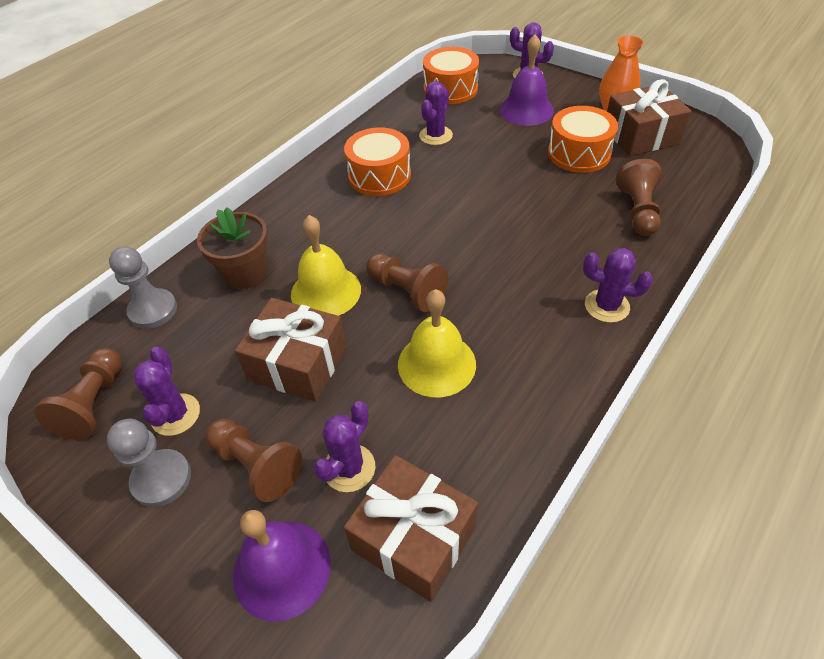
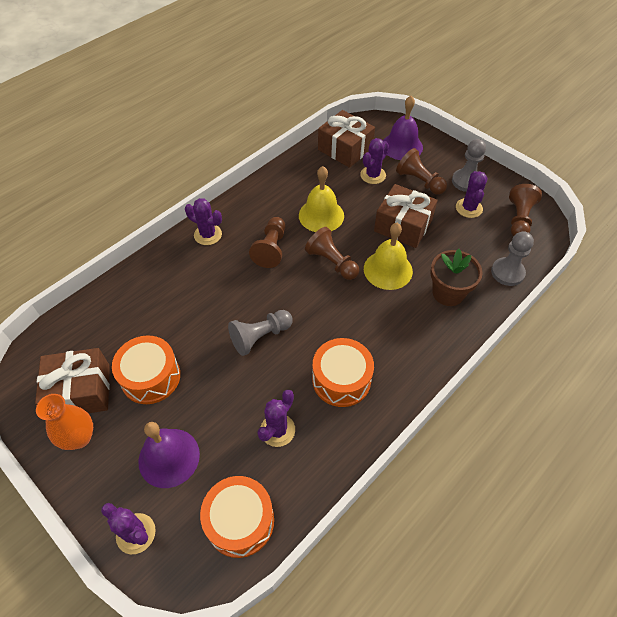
camera: 175 degrees left, 5 degrees up
(478, 198) = (260, 337): none -> grey pawn
(637, 211) = (142, 303): brown pawn -> brown pawn (271, 249)

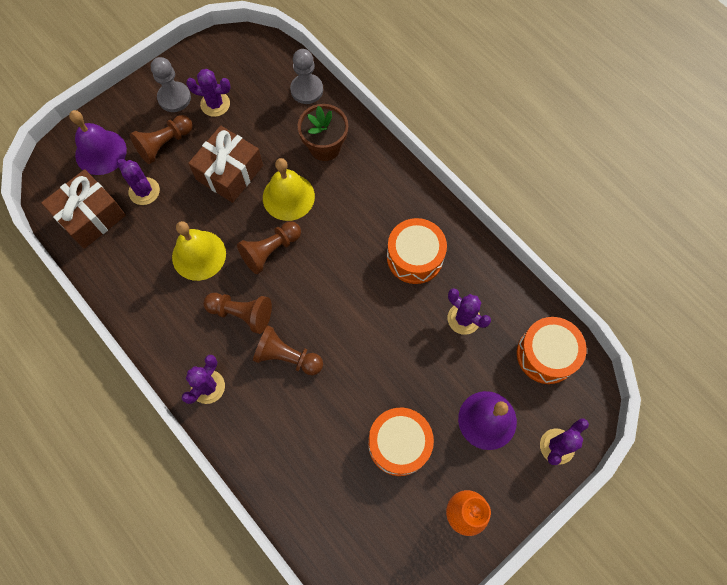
camera: 85 degrees left, 15 degrees up
(80, 391) = (411, 519): brown gift -> none
(260, 337) = (359, 330): grey pawn -> none
(519, 219) = (239, 62): brown pawn -> brown pawn (287, 357)

